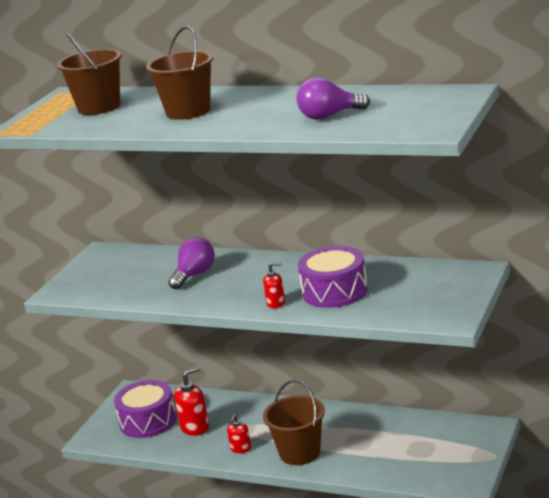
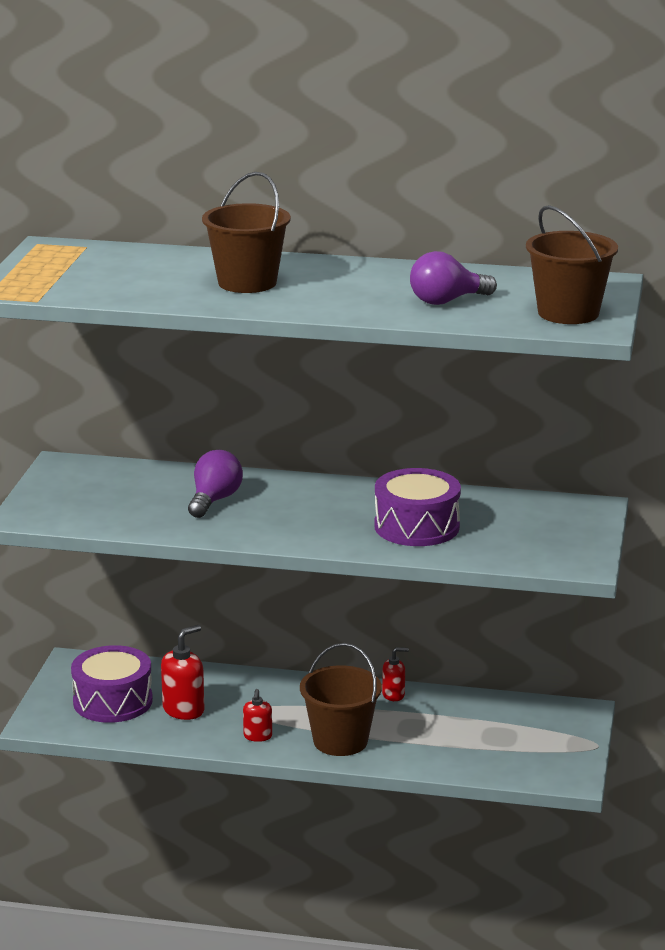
camera: 15 degrees left, 0 degrees up
(99, 107) = (112, 268): brown bucket -> brown bucket (568, 313)
(276, 303) = (344, 539): red soap dispenser -> red soap dispenser (393, 695)

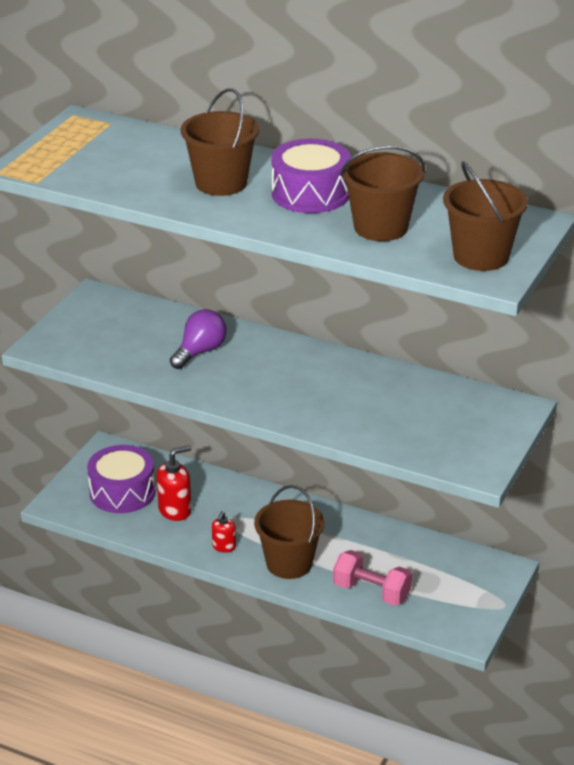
camera: 15 degrees right, 10 degrees up
(393, 695) = (352, 524): red soap dispenser -> none
(417, 527) = (356, 406): purple drum -> purple drum (310, 194)
(446, 754) = (371, 592): none -> pink dumbbell
(447, 301) = (381, 227): purple light bulb -> brown bucket

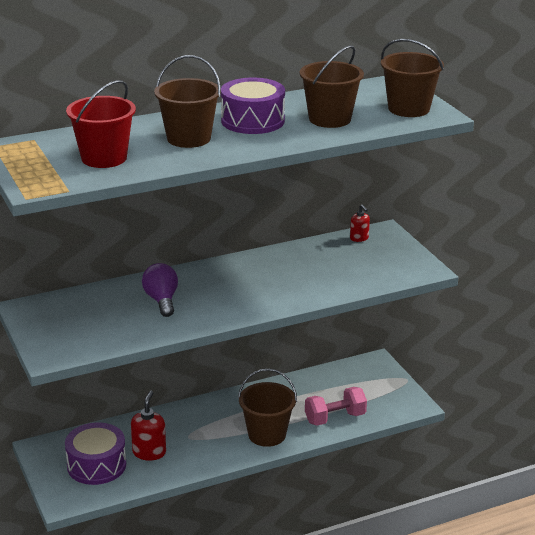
camera: 50 degrees left, 5 degrees down
(120, 167) = (104, 158): none -> red bucket
(224, 547) = (215, 452): red soap dispenser -> red soap dispenser (359, 238)

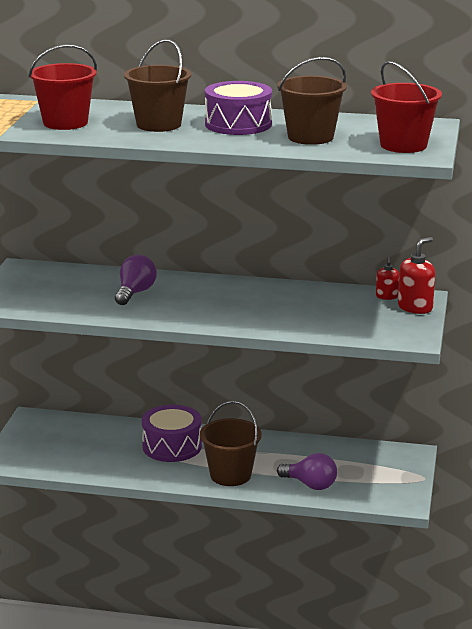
camera: 35 degrees right, 5 degrees down
(96, 465) = (60, 446): purple drum -> purple drum (172, 446)
(149, 452) = (113, 452): red soap dispenser -> red soap dispenser (415, 307)
(335, 418) = (310, 485): pink dumbbell -> purple light bulb
(408, 109) = (403, 145): brown bucket -> red bucket

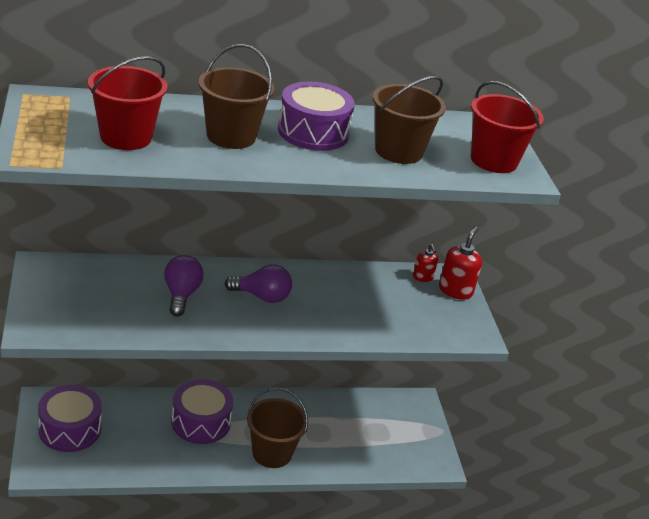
camera: 25 degrees left, 10 degrees up
(46, 439) = (70, 429): none -> purple drum
(310, 485) = (349, 454): purple light bulb -> purple light bulb (262, 296)

